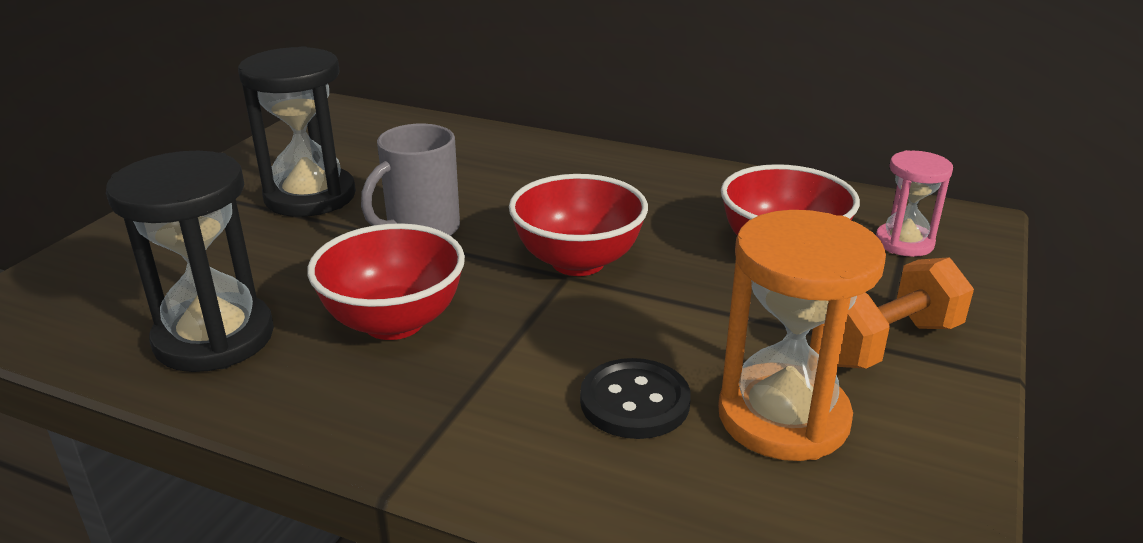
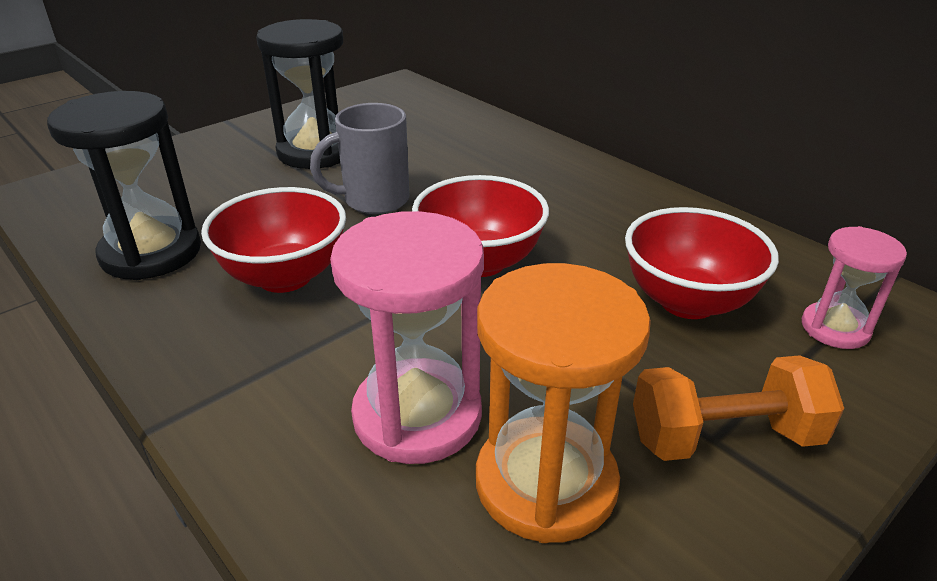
camera: 25 degrees right, 5 degrees up
(634, 401) = (417, 415): black button -> pink hourglass

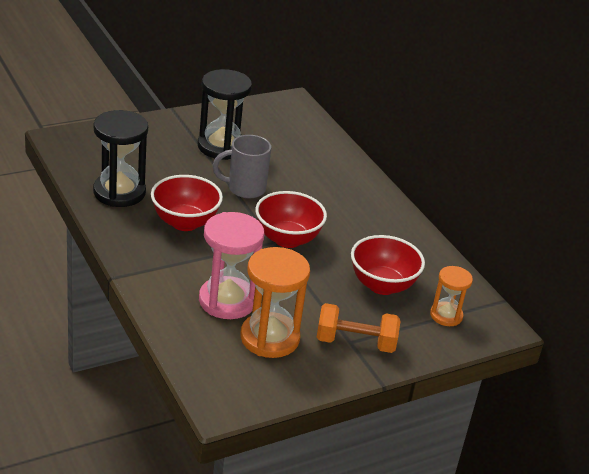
camera: 10 degrees right, 0 degrees up
(835, 328) = (446, 315): pink hourglass -> orange hourglass

